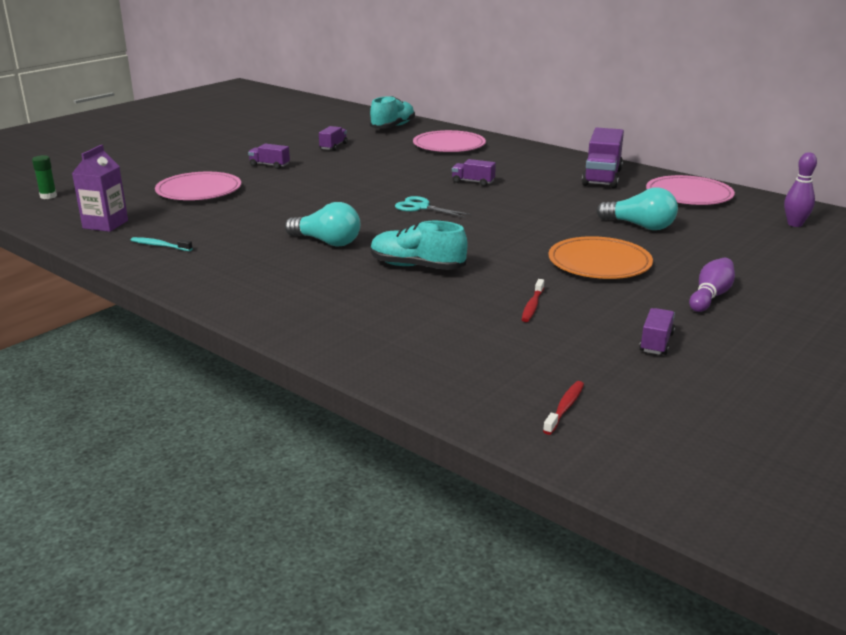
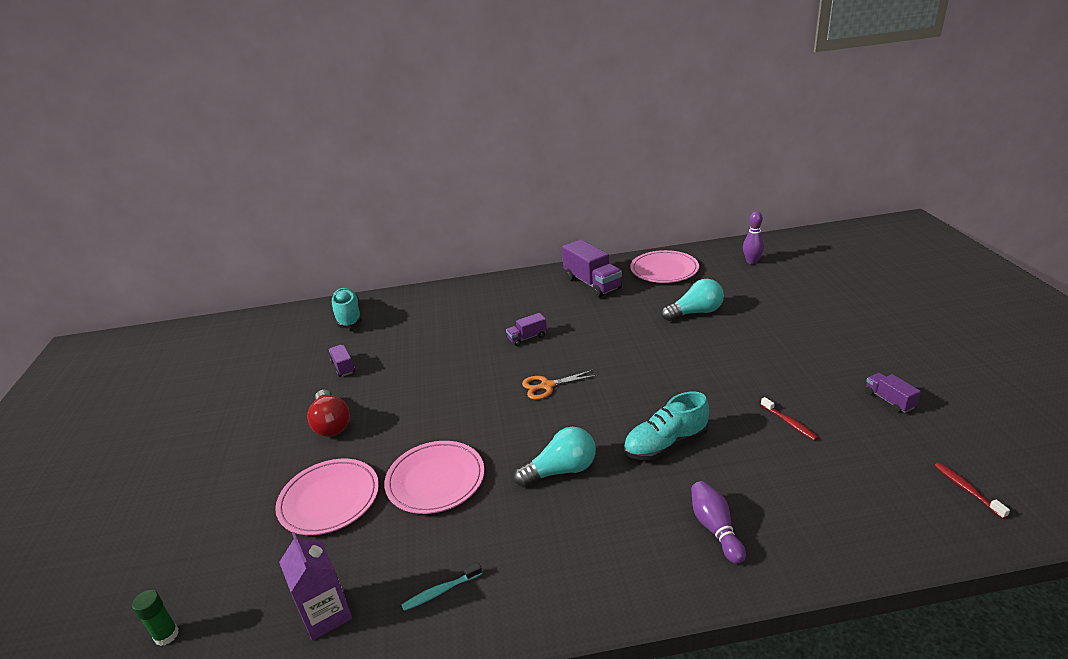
camera: 45 degrees left, 5 degrees up
(269, 165) = (331, 424): purple truck -> red light bulb
(421, 207) = (547, 386): turquoise scissors -> orange scissors
(449, 145) = (434, 312): pink plate -> pink plate (435, 480)
(599, 263) = (741, 359): orange plate -> none
(710, 296) = (833, 344): purple bowling pin -> purple bowling pin (715, 528)

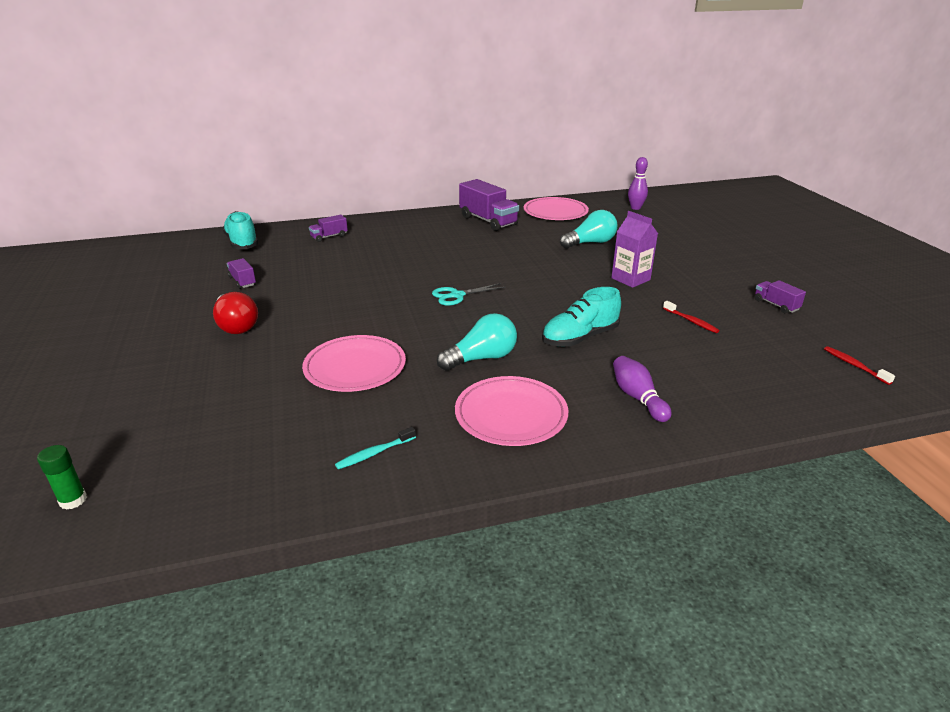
camera: 10 degrees left, 0 degrees up
(326, 614) = (254, 476): purple carton -> purple carton (630, 279)
(329, 499) = (243, 384): pink plate -> pink plate (511, 415)
(527, 338) = (431, 260): purple truck -> purple truck (329, 237)
(547, 386) = (457, 295): orange scissors -> turquoise scissors

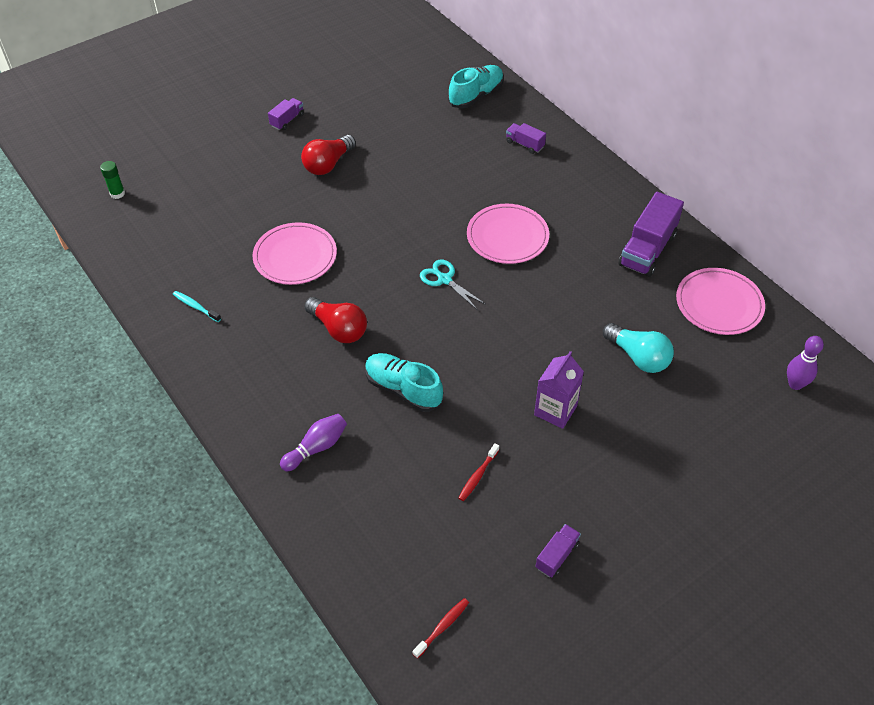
camera: 70 degrees right, 20 degrees up
(242, 281) = (401, 132): purple truck -> purple truck (287, 120)
(481, 358) = (339, 329): turquoise light bulb -> red light bulb
(511, 415) = (264, 369): pink plate -> pink plate (507, 237)

